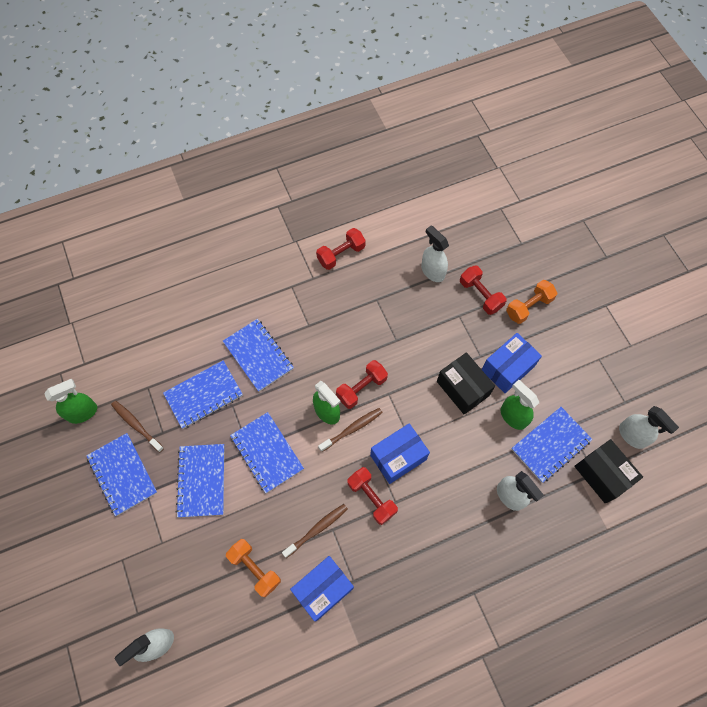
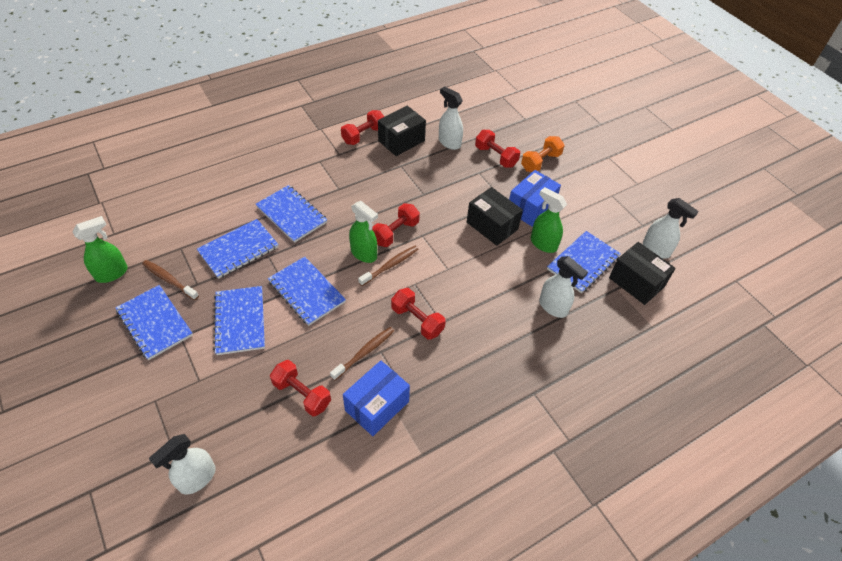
camera: 10 degrees left, 15 degrees down
(255, 568) = (302, 394): orange dumbbell -> red dumbbell
(381, 265) = (401, 141): none -> black box
(398, 457) = (439, 285): blue box -> none

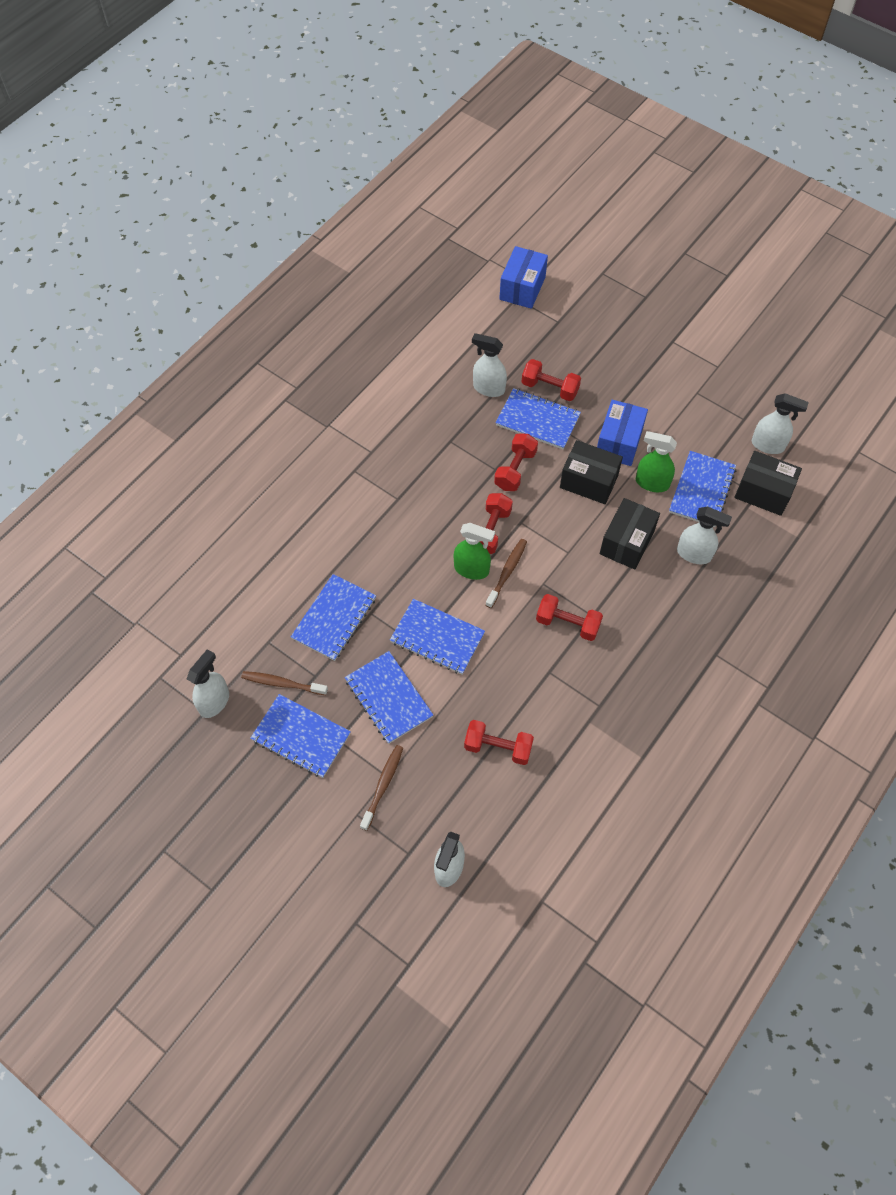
camera: 20 degrees left, 10 degrees up
(112, 273) = (214, 702): green spray bottle -> white spray bottle
(291, 215) = (365, 553): blue notebook -> blue notebook (538, 420)
(363, 135) = (385, 415): red dumbbell -> red dumbbell (515, 470)
(364, 352) = (534, 680): brown toothbrush -> brown toothbrush (383, 785)
(377, 406) = (576, 728): blue box -> blue box (522, 288)
(401, 141) = (433, 406): black box -> black box (627, 542)
(540, 162) = (602, 377): orange dumbbell -> none

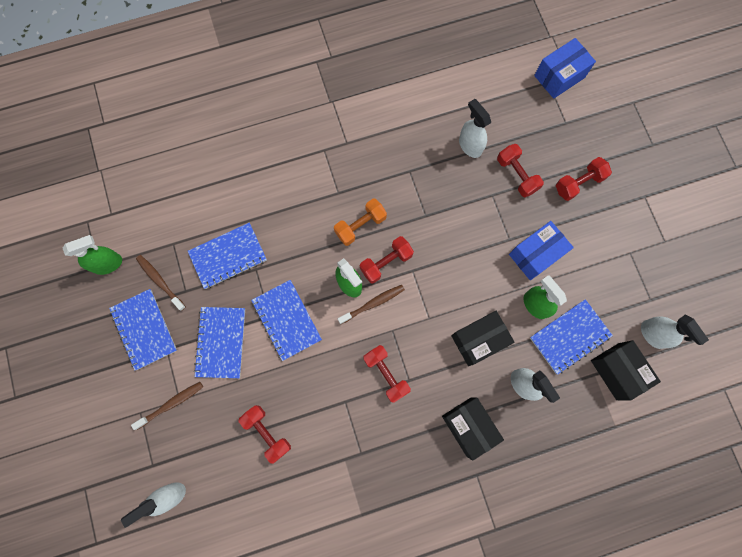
camera: 35 degrees right, 15 degrees up
(214, 702) = (108, 264): white spray bottle -> green spray bottle
(441, 514) = (360, 225): none -> orange dumbbell
(515, 470) = (440, 225): red dumbbell -> red dumbbell (578, 183)
(538, 420) = (487, 196): blue notebook -> none
(588, 481) = (487, 271): black box -> black box (469, 426)

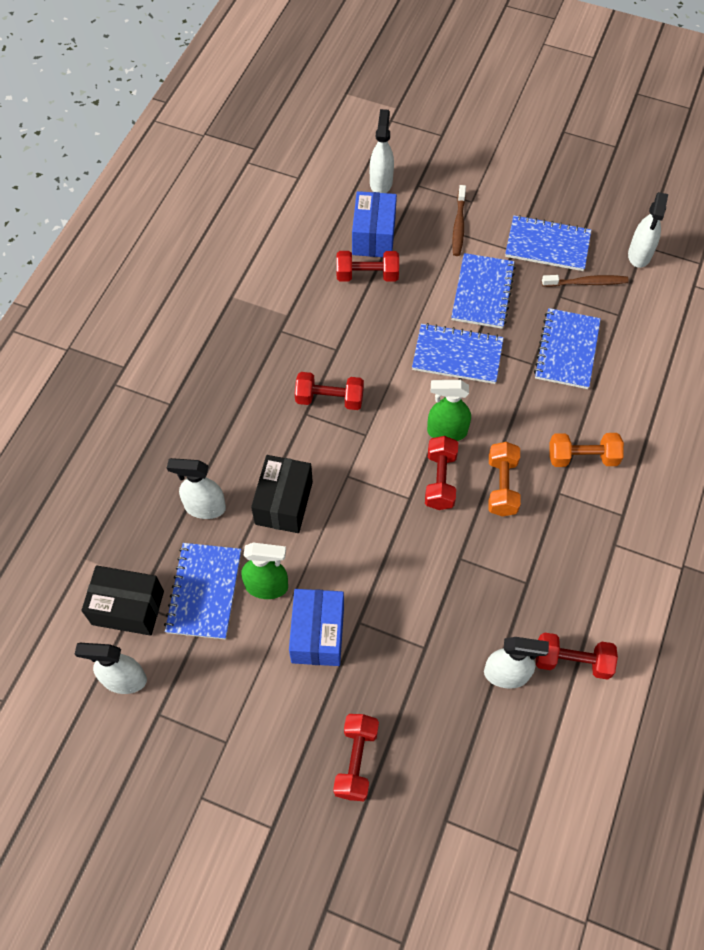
camera: 130 degrees right, 15 degrees down
(108, 264) = (639, 255): green spray bottle -> white spray bottle
(221, 342) = (482, 292): blue notebook -> blue notebook turned 60 degrees clockwise
(303, 195) = (582, 457): none -> orange dumbbell
(373, 303) = (408, 437): brown toothbrush -> none
(469, 426) = (216, 430): black box -> none
(516, 175) = (426, 696): red dumbbell -> red dumbbell (572, 661)
(559, 76) = (516, 873): blue box -> blue box (373, 236)

